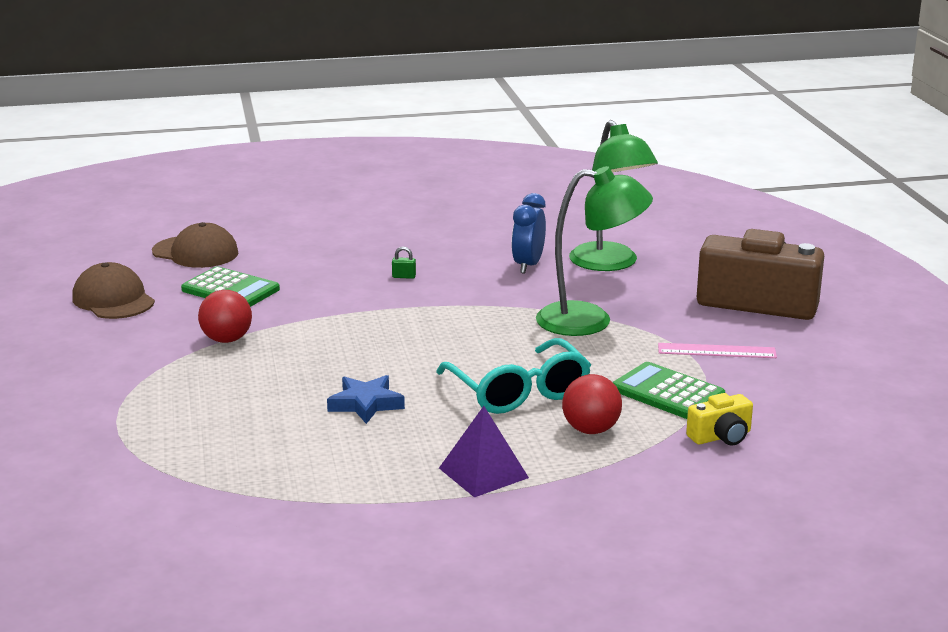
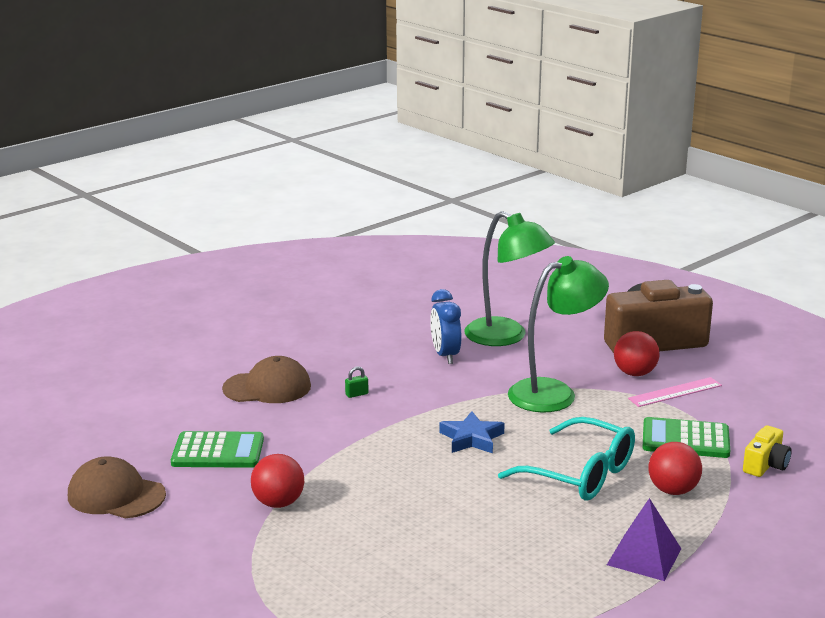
camera: 30 degrees left, 0 degrees up
(195, 252) = (135, 422): brown cap -> brown cap (267, 387)
(365, 404) = (477, 526): blue star -> blue star (471, 438)
(697, 325) = (635, 373): none -> red ball

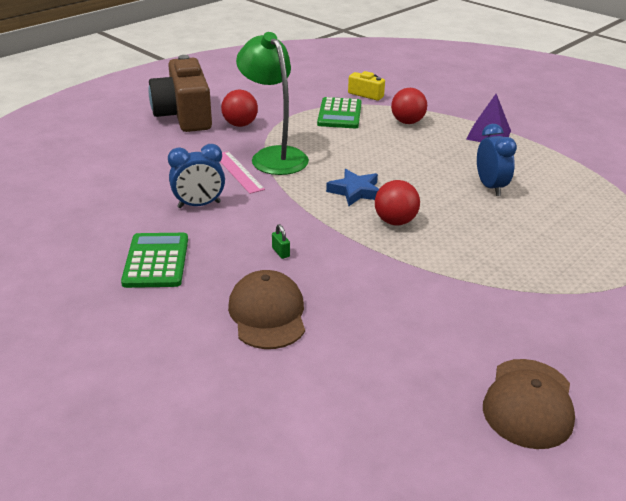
camera: 95 degrees left, 10 degrees up
(218, 451) = (414, 335): green calculator -> green calculator (156, 261)
(278, 503) = (493, 285): red ball -> red ball (395, 221)
(483, 533) = (490, 187): none -> blue clock
(506, 337) = (164, 174): green lamp -> none
(581, 474) = (397, 150): turquoise glasses -> none
(675, 392) = (271, 113): pink ruler -> pink ruler (238, 172)

